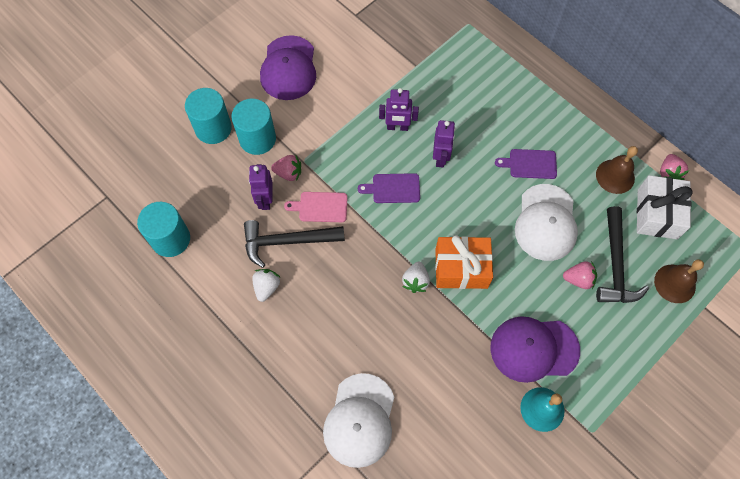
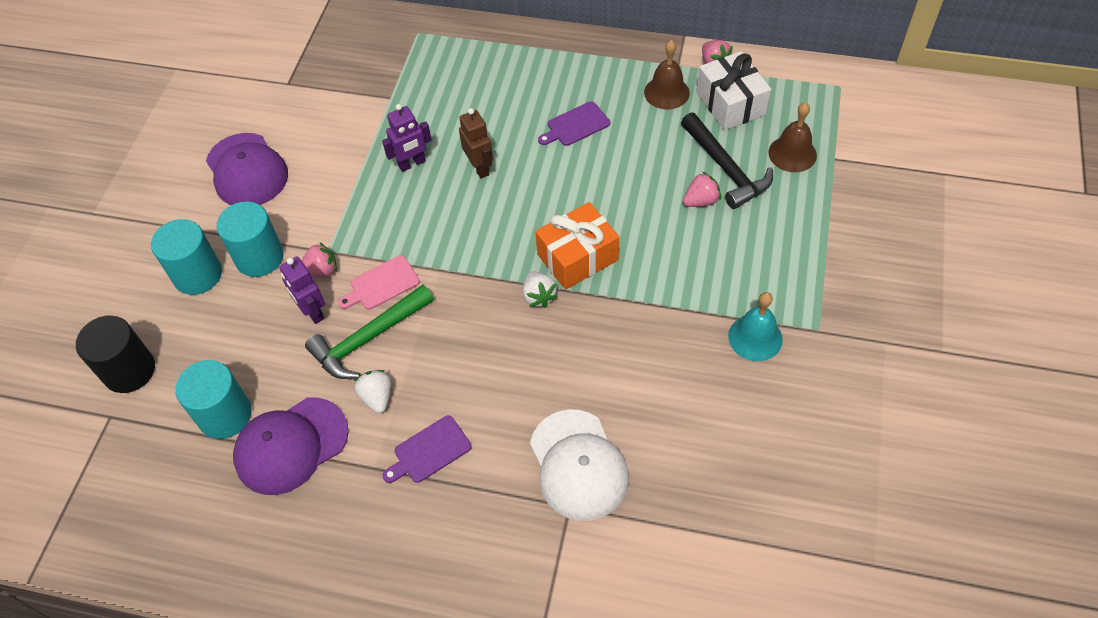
camera: 30 degrees left, 10 degrees down
(135, 172) = (129, 370): none -> black cylinder
(287, 241) = (368, 338): black hammer -> green hammer
(393, 188) = (450, 223): purple cutting board -> purple cutting board (429, 451)
(440, 158) = (479, 168): purple robot -> brown robot
(534, 349) = (705, 288): purple cap -> purple cap (291, 446)
(546, 222) = (631, 168): white cap -> none

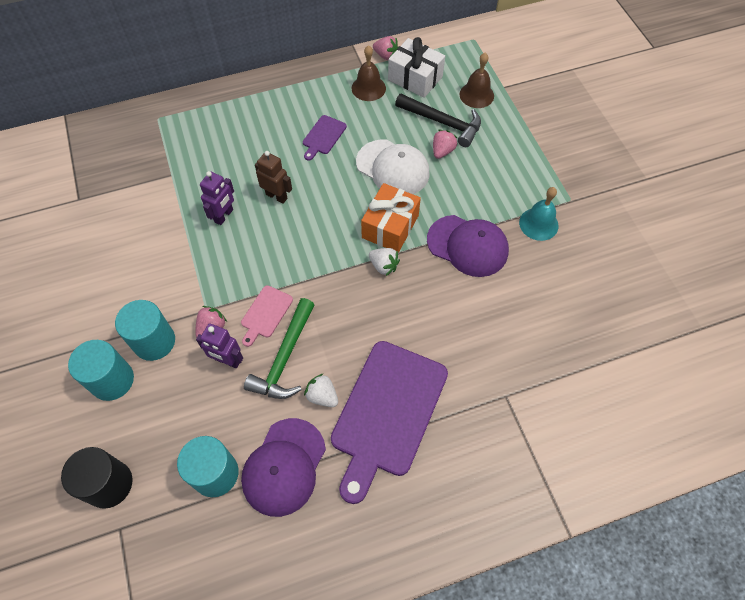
camera: 35 degrees left, 5 degrees up
(247, 170) = (94, 281): purple cap -> purple cap (467, 246)
(429, 451) = (387, 413): purple cutting board -> purple cutting board, size x2.25
(578, 465) = (492, 365): white cap -> white cap (393, 168)

